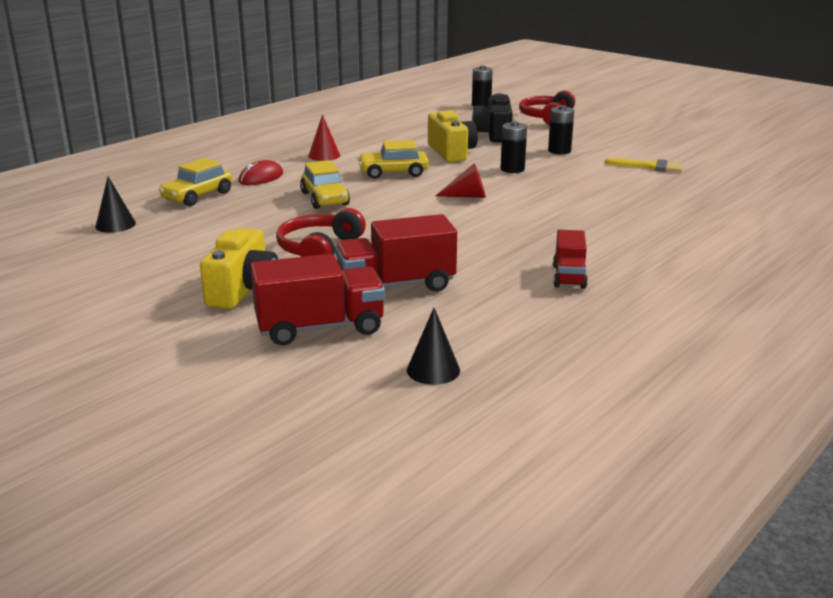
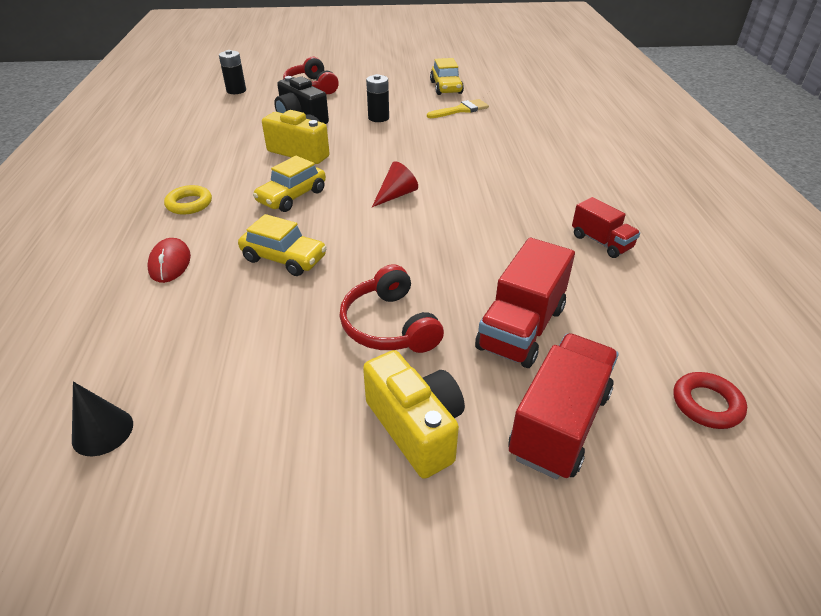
camera: 45 degrees left, 15 degrees up
(197, 196) = (139, 326): yellow car -> yellow car (446, 87)
(324, 155) = (189, 204): red cone -> yellow ring
(433, 370) = (706, 404): black cone -> red ring
(512, 169) = (378, 150): black battery -> none

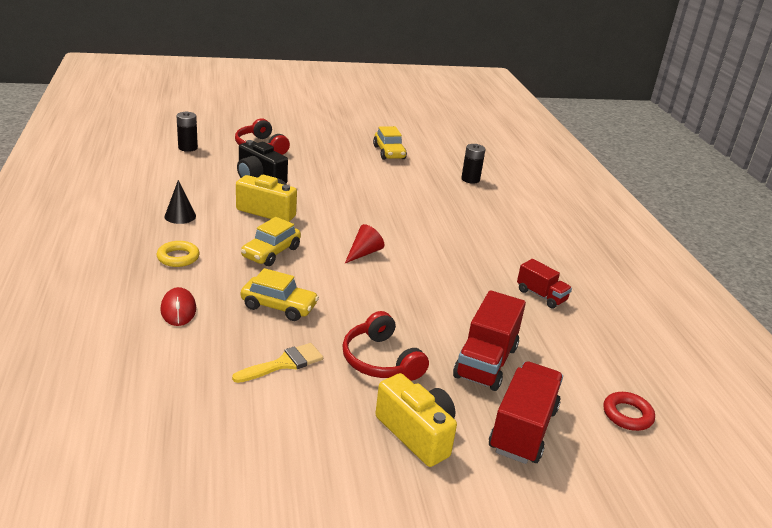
camera: 10 degrees left, 10 degrees down
(102, 431) = (168, 440): black cone -> black cone (180, 216)
(378, 118) = (332, 180): black battery -> black battery (470, 179)
(461, 110) = (406, 175): yellow brush -> yellow brush (284, 363)

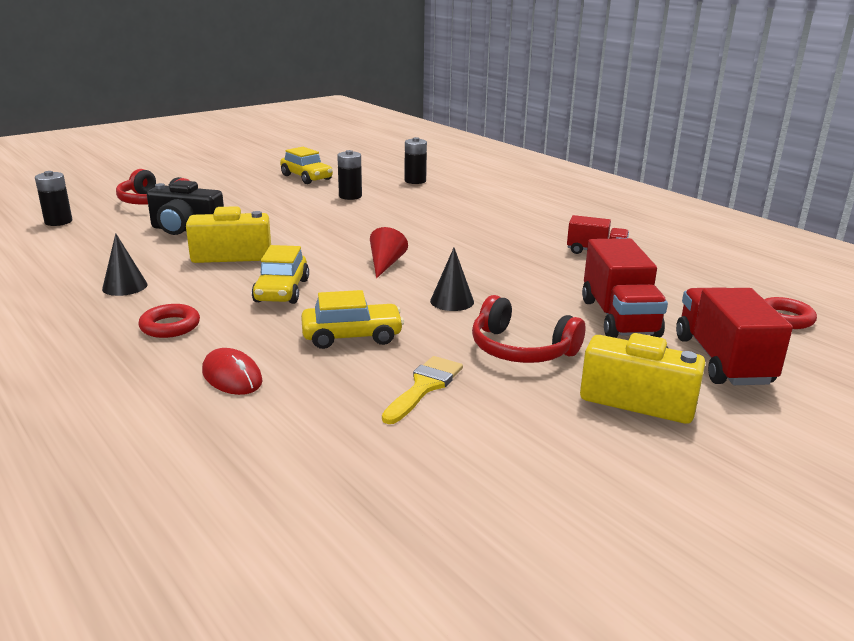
camera: 25 degrees left, 5 degrees down
(178, 257) = (170, 326): yellow ring -> red ring
(376, 302) = (452, 301): none -> black cone
(403, 181) = (350, 196): none -> black battery

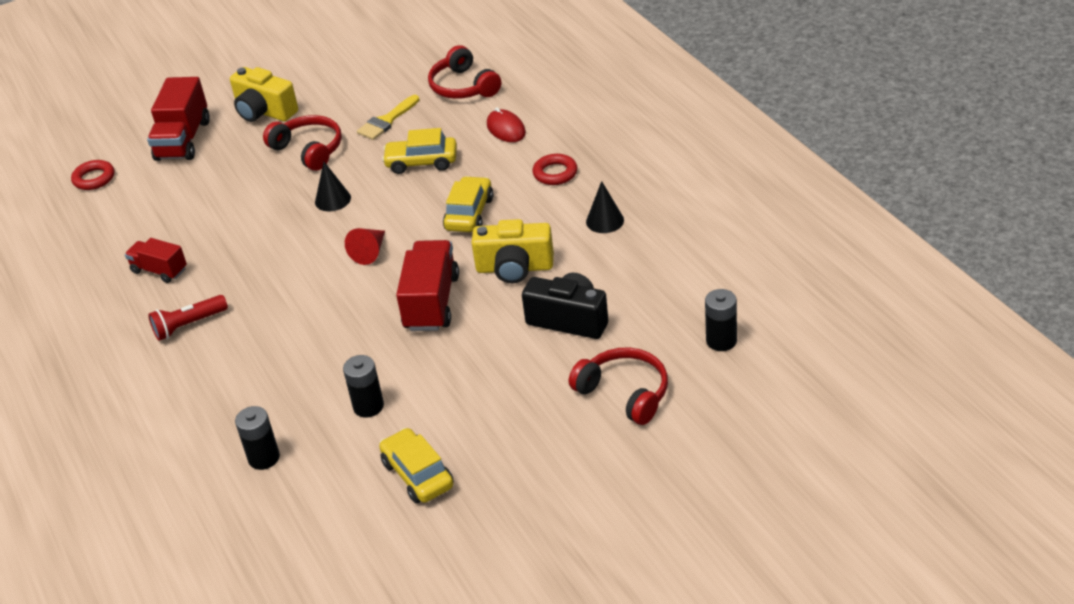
camera: 165 degrees left, 15 degrees up
(306, 443) = (463, 87): none -> red headphones
(529, 225) = (189, 325): none -> red flashlight
(619, 318) = (216, 180): red truck -> red truck (431, 302)

